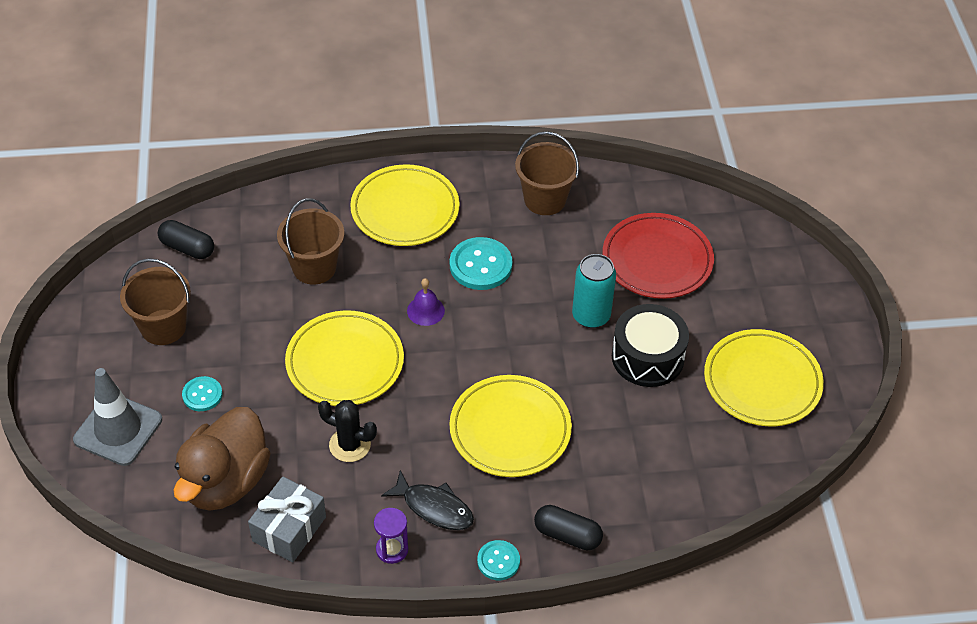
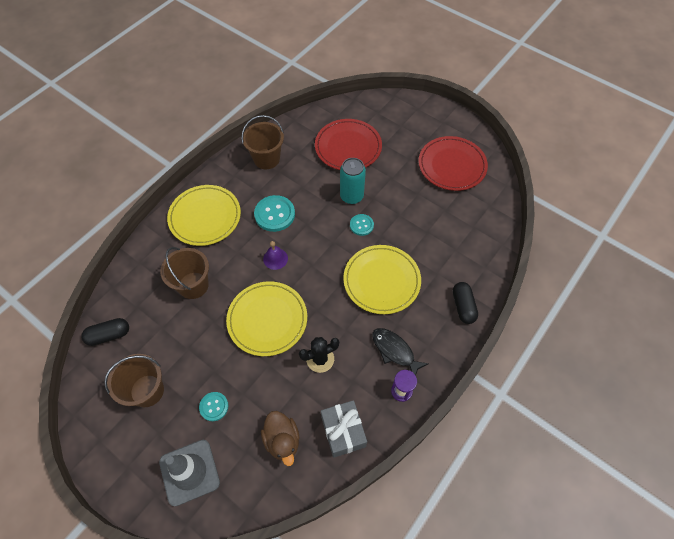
camera: 45 degrees left, 10 degrees up
(226, 481) = (282, 440): brown duck -> brown duck, size x0.61
(434, 507) = (394, 351): black fish -> black fish turned 120 degrees counterclockwise
(498, 561) = (451, 348): turquoise button -> turquoise button (361, 225)
(567, 535) = (463, 306): black capsule -> black capsule turned 75 degrees counterclockwise
(647, 357) = (396, 194): black drum -> none
(762, 381) = (452, 166): yellow plate -> red plate

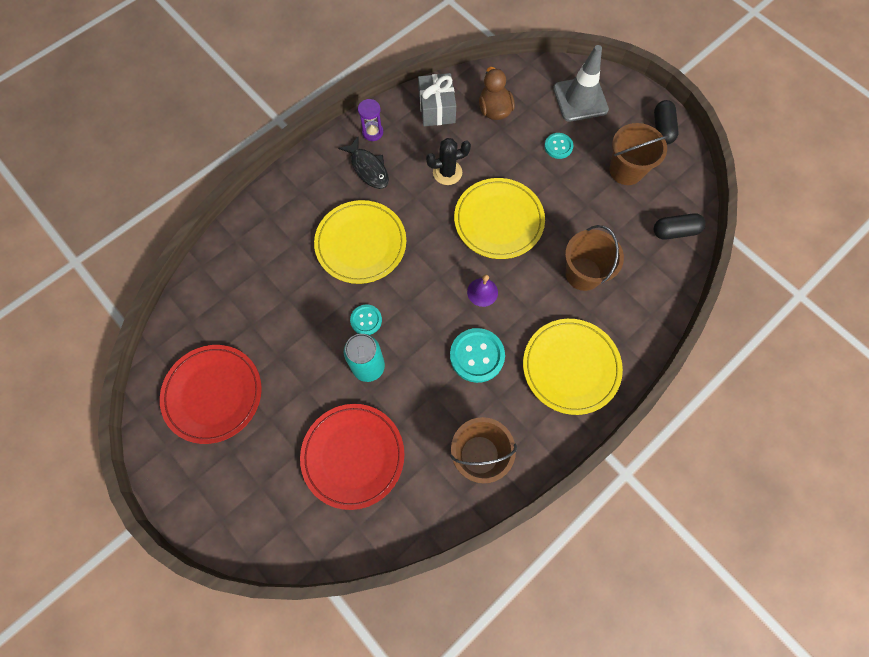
camera: 170 degrees left, 10 degrees up
(463, 306) = (279, 201): black capsule -> black capsule (662, 128)

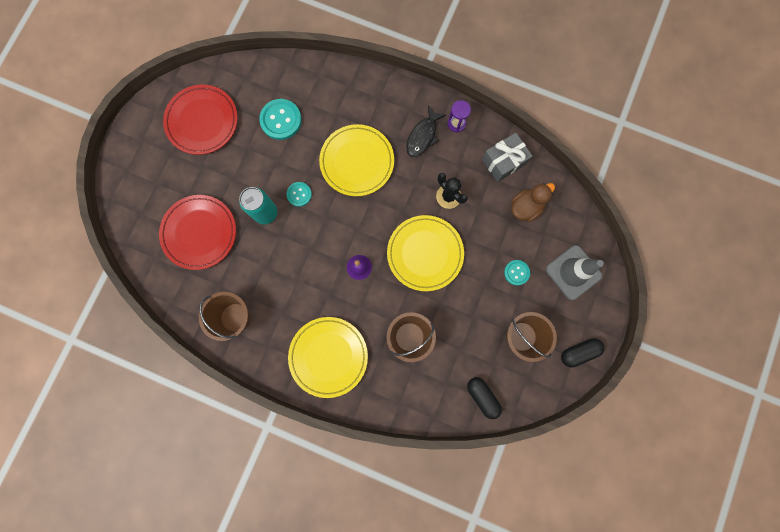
camera: 65 degrees right, 10 degrees up
(477, 356) = (307, 284): turquoise button -> turquoise button (281, 120)

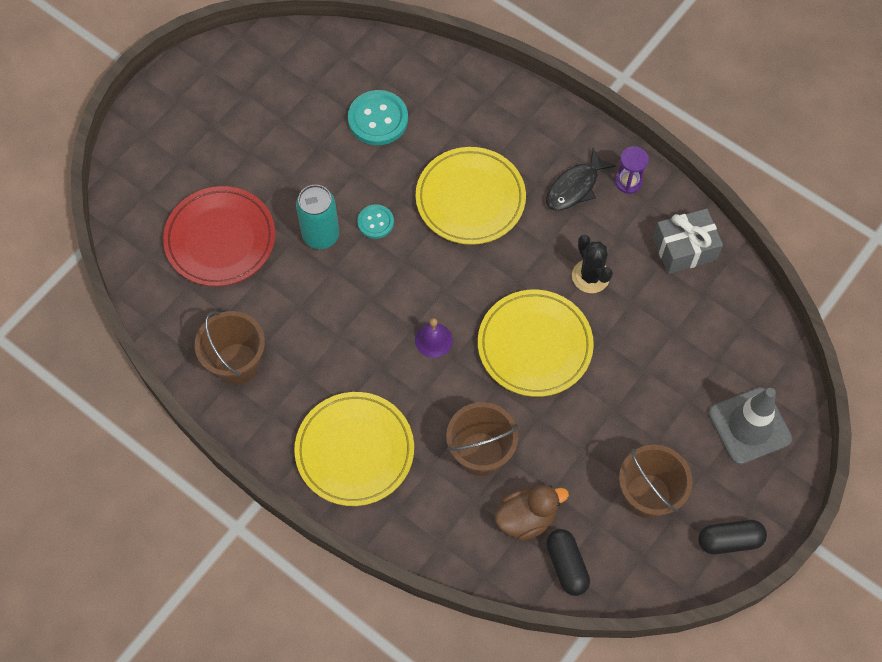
camera: 15 degrees right, 15 degrees down
(202, 121) = (268, 95): red plate -> none
(516, 272) = (664, 405): turquoise button -> none
(525, 207) = (701, 318): brown duck -> brown duck (526, 518)

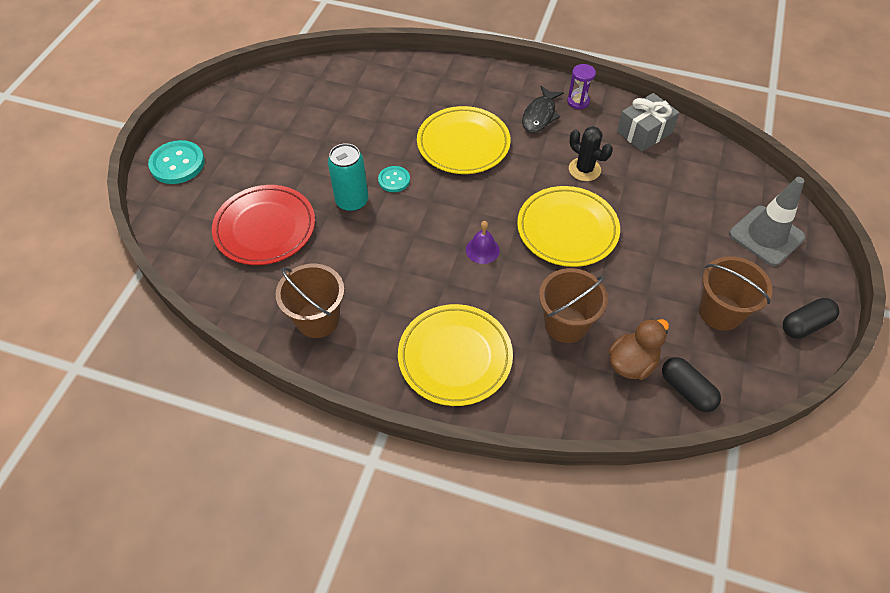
camera: 20 degrees left, 10 degrees down
(378, 119) = (364, 111): turquoise button -> turquoise button (177, 164)

